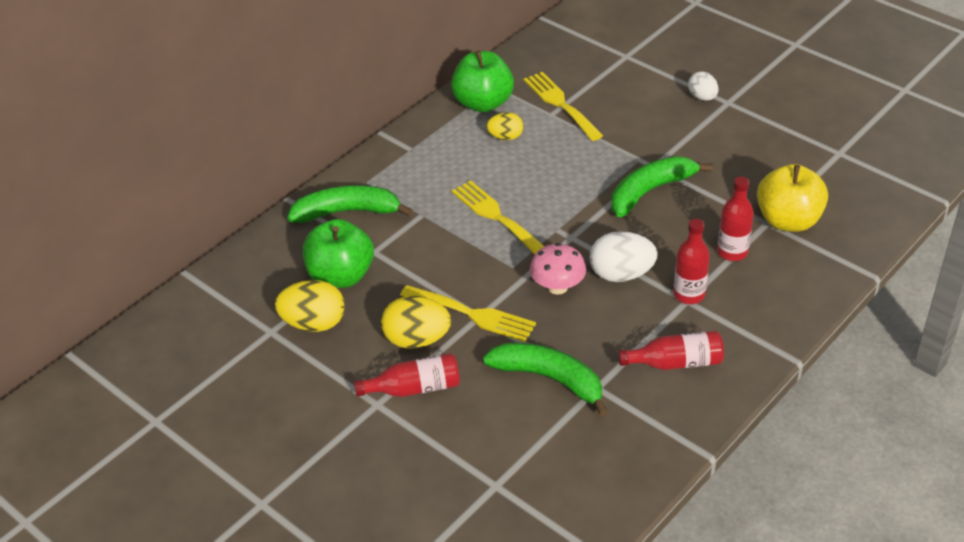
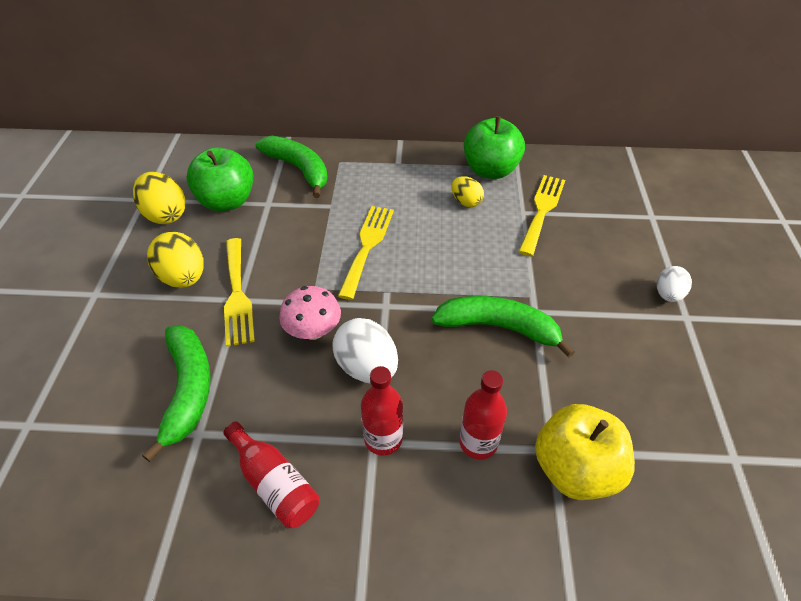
camera: 50 degrees right, 5 degrees up
(414, 388) = (125, 306): red bottle -> none

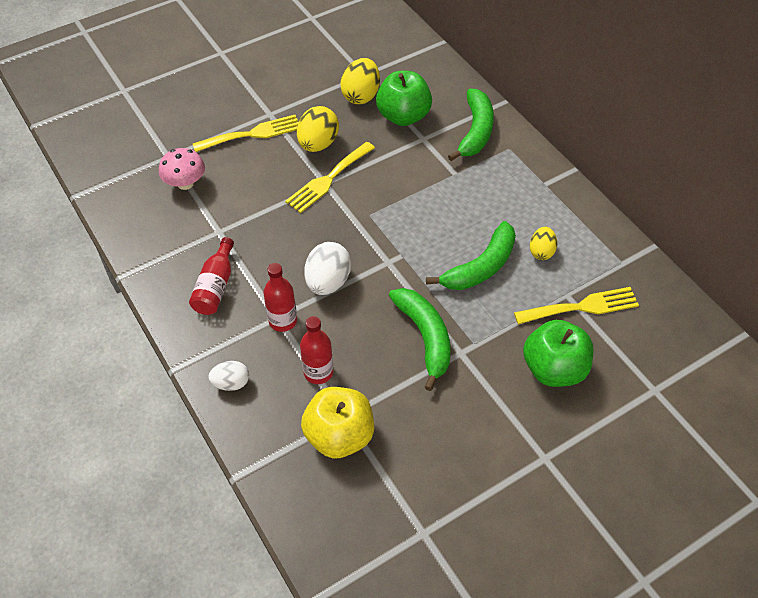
camera: 55 degrees right, 5 degrees up
(188, 390) = (241, 206): green banana -> green banana (480, 267)
(313, 331) = (333, 236): pink mushroom -> pink mushroom (185, 183)
(367, 246) = (434, 219): yellow fork -> yellow fork (252, 134)
(490, 170) = (598, 247): green apple -> green apple (554, 369)
(668, 295) = (560, 436): white egg -> white egg (231, 383)

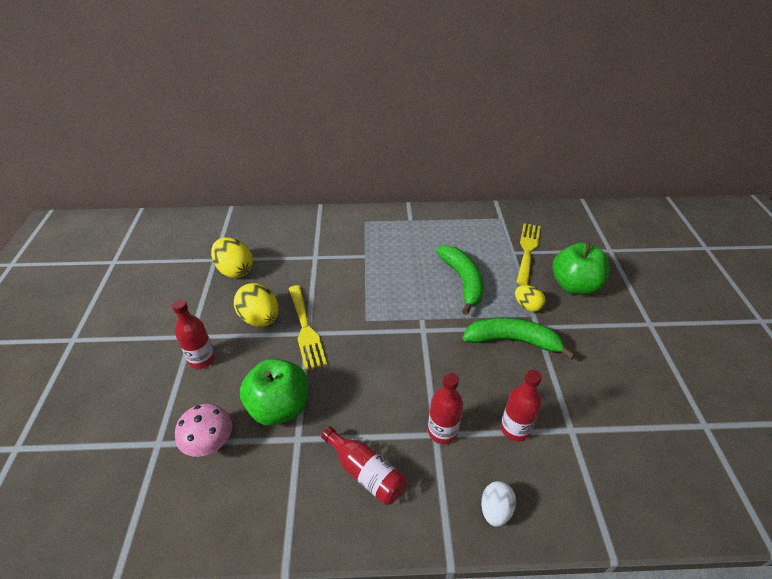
camera: 60 degrees left, 10 degrees down
(252, 134) = (202, 359): yellow fork -> red bottle
(328, 282) = (418, 378): white egg -> none
(339, 436) = (591, 443): yellow apple -> none
(403, 116) = (282, 257): green apple -> green apple (279, 407)
(475, 131) = (334, 229): green banana -> none
(541, 251) = (468, 247): yellow egg -> yellow egg (527, 306)

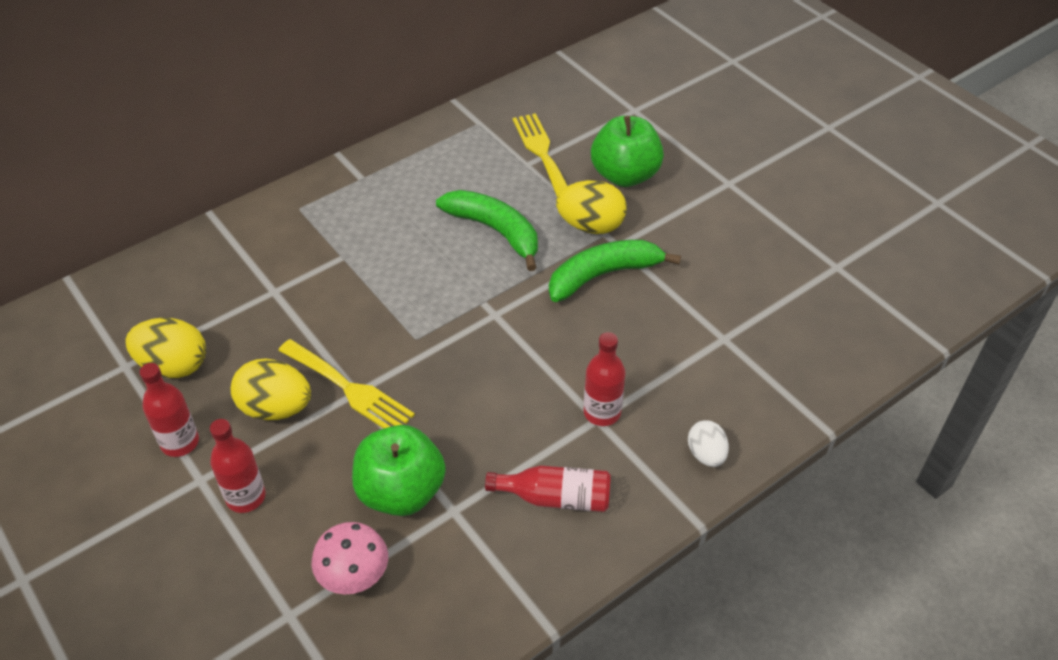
camera: 35 degrees left, 5 degrees up
(515, 429) = (671, 368): red bottle -> red bottle (180, 442)
(527, 306) = (591, 226): yellow egg -> yellow egg, size x1.62

